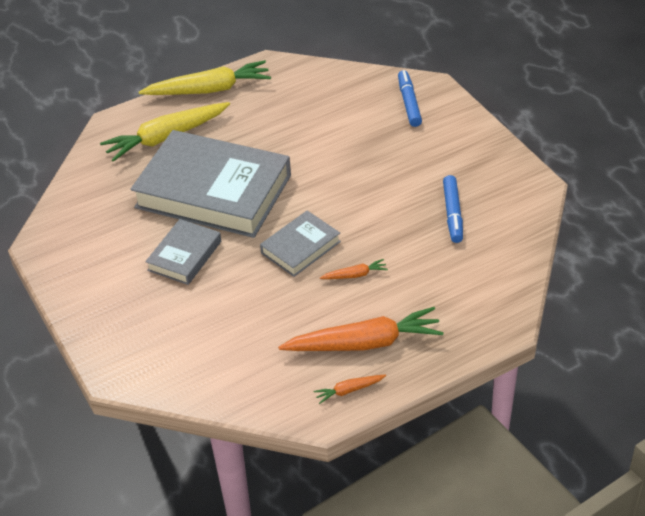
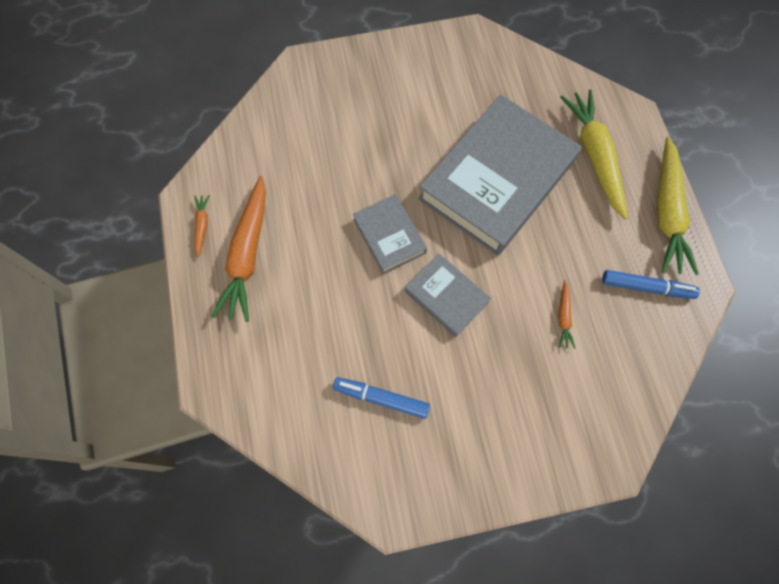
camera: 105 degrees right, 25 degrees up
(185, 256) = (416, 138): grey book -> grey book (446, 297)
(355, 275) = (333, 273): orange carrot -> orange carrot (563, 317)
(409, 103) = (586, 421): blue marker -> blue marker (646, 287)

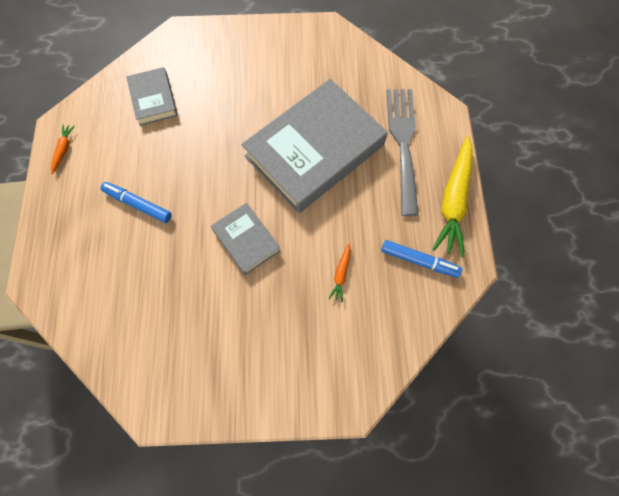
camera: 10 degrees right, 0 degrees up
(247, 254) = (93, 179): orange carrot -> none
(381, 398) = (170, 315): blue marker -> blue marker (138, 204)
(389, 236) = (213, 182): grey book -> grey book (153, 99)
(594, 156) = (403, 143): yellow carrot -> grey fork

